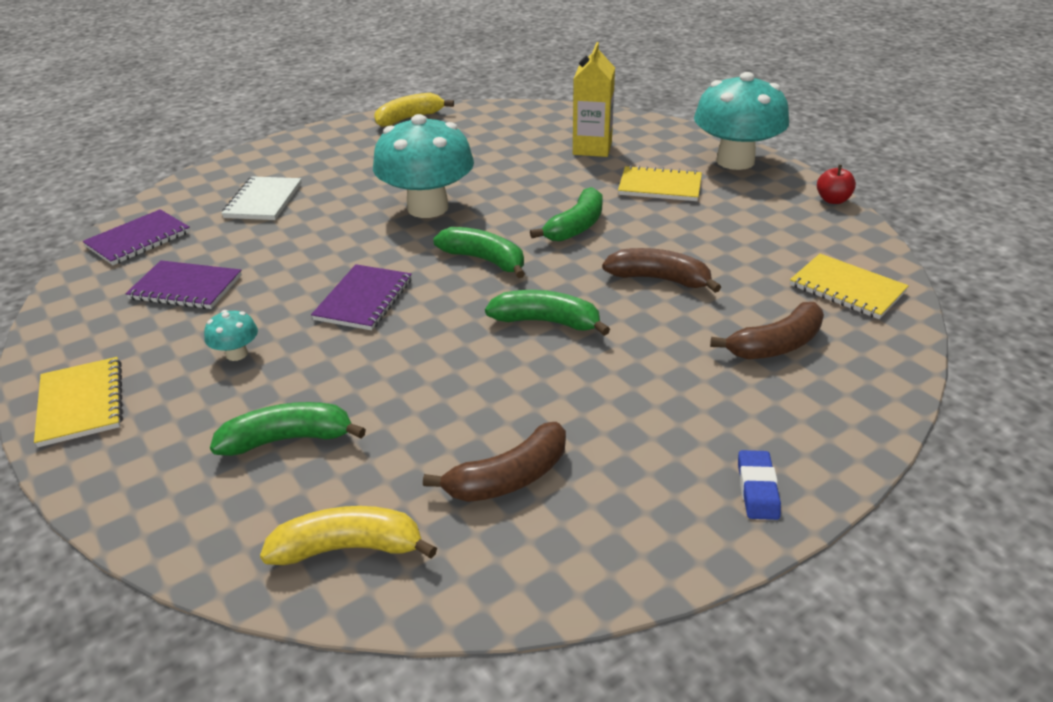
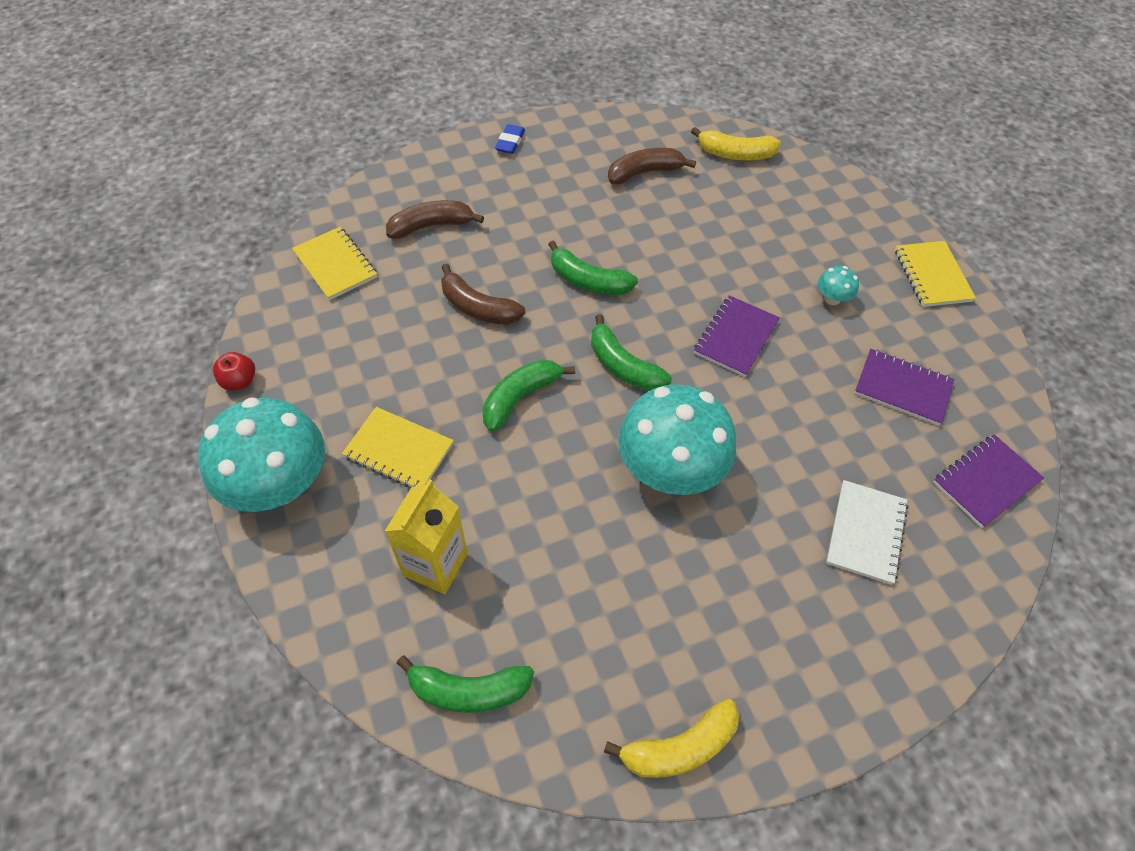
camera: 170 degrees left, 20 degrees up
(288, 439) = (778, 221): green banana -> green banana (468, 690)

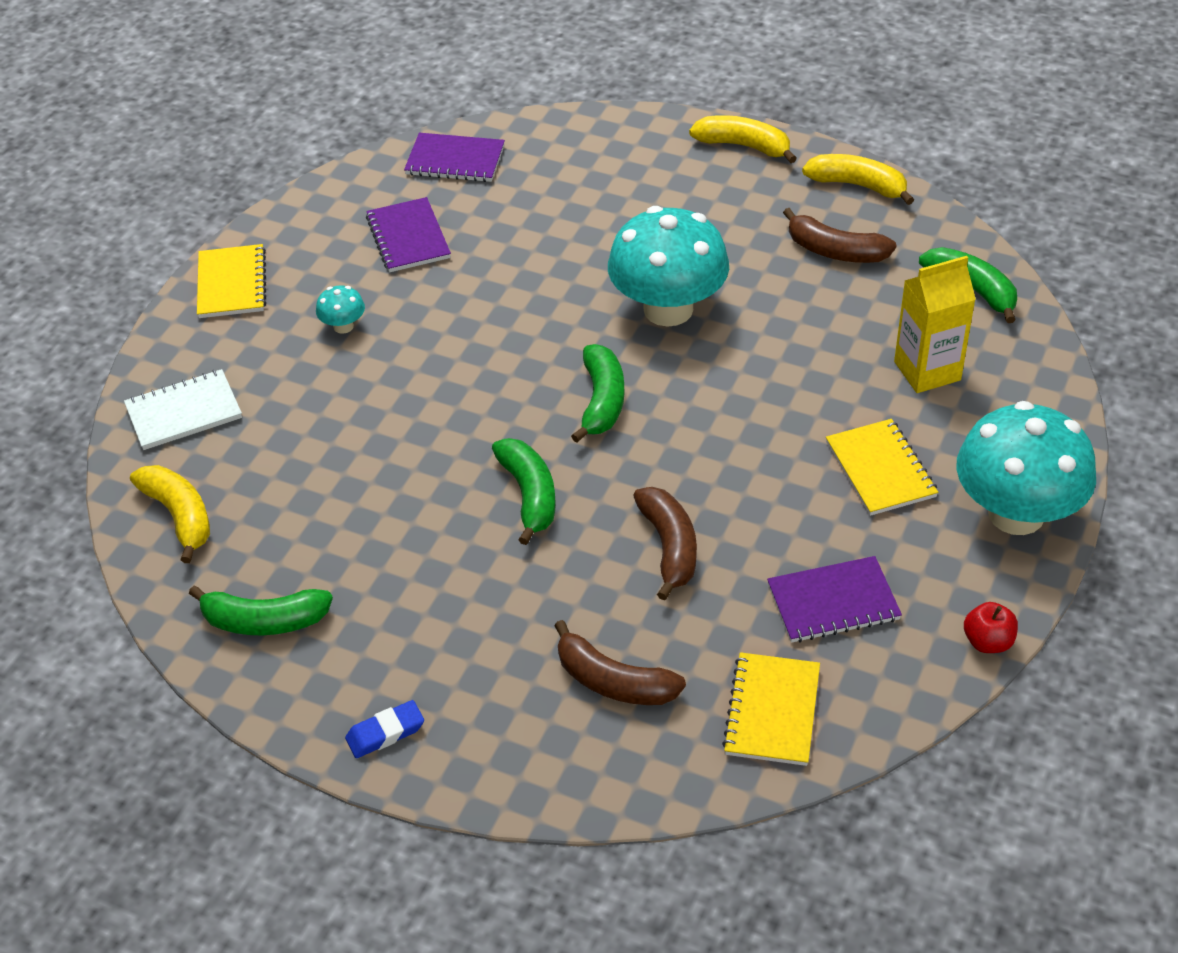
camera: 130 degrees left, 10 degrees down
(520, 397) = (724, 438): green banana -> green banana (264, 621)
(645, 172) = (302, 568): brown banana -> brown banana (835, 251)
(735, 337) = (473, 356): purple notebook -> purple notebook (833, 602)
(824, 709) = (744, 146): none -> yellow banana
(866, 533) = (583, 191): white notebook -> white notebook (184, 412)
(932, 275) = (232, 284): yellow notebook -> yellow notebook turned 45 degrees counterclockwise

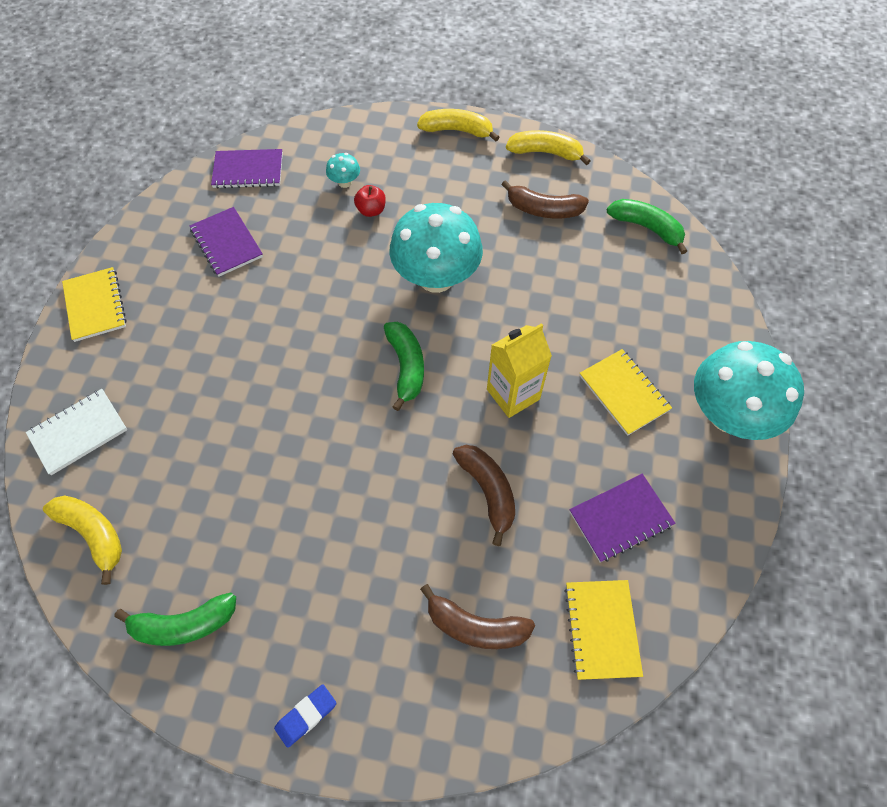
camera: 15 degrees left, 15 degrees up
(343, 326) = (192, 331): turquoise mushroom -> turquoise mushroom (345, 182)
(529, 495) = (370, 463): green banana -> none
(927, 371) = (634, 301): yellow carton -> yellow carton (513, 394)
(988, 642) = (740, 532): red apple -> red apple (371, 210)

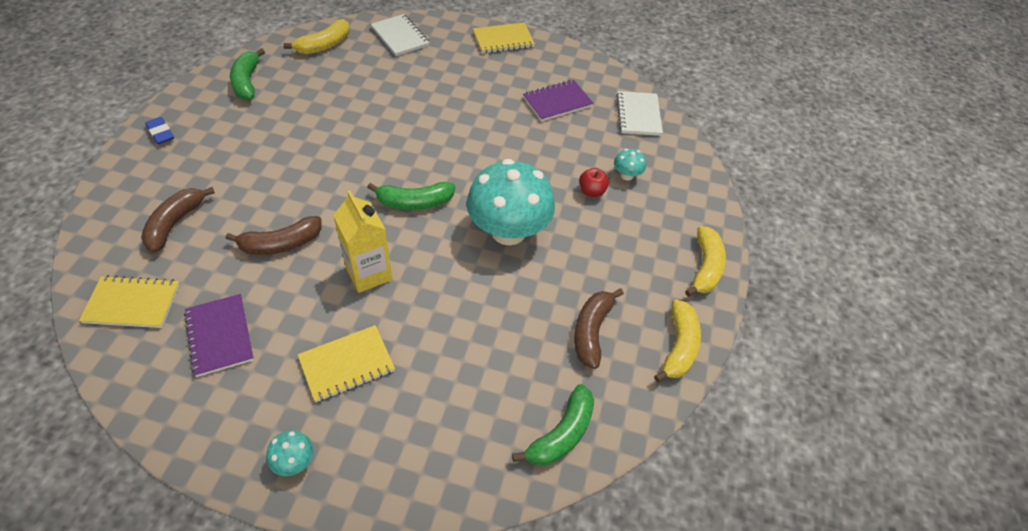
camera: 90 degrees right, 10 degrees down
(248, 171) = (638, 115): purple notebook -> white notebook
(728, 414) = (294, 461): turquoise mushroom -> turquoise mushroom, size x0.41

